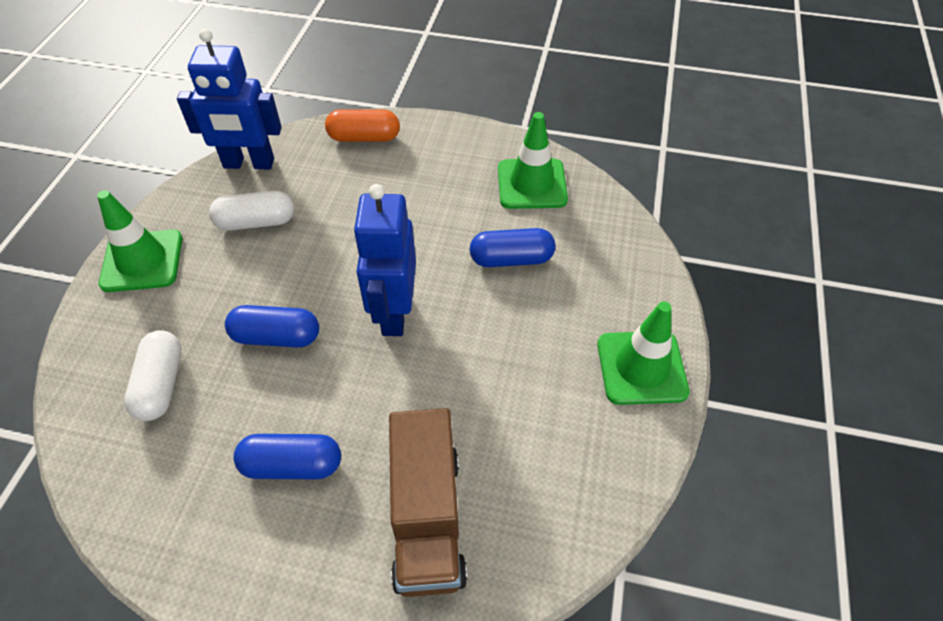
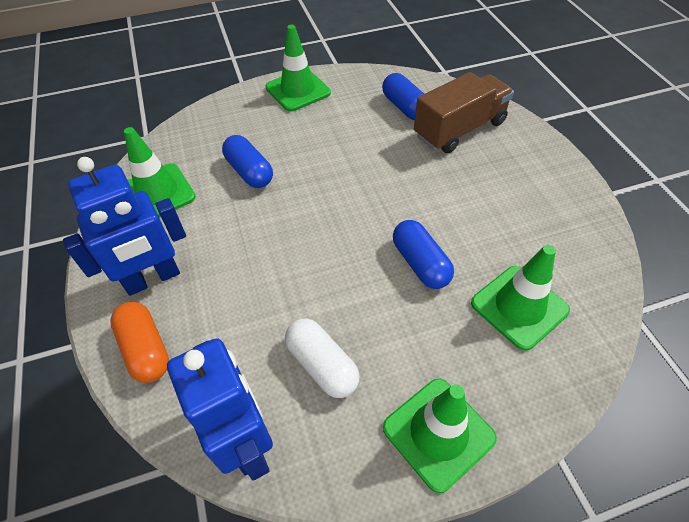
camera: 120 degrees left, 0 degrees up
(161, 385) = (519, 307): white capsule -> green traffic cone
(292, 465) = (491, 196): blue capsule -> blue capsule (404, 107)
(394, 313) = (345, 209): blue robot -> blue robot (153, 279)

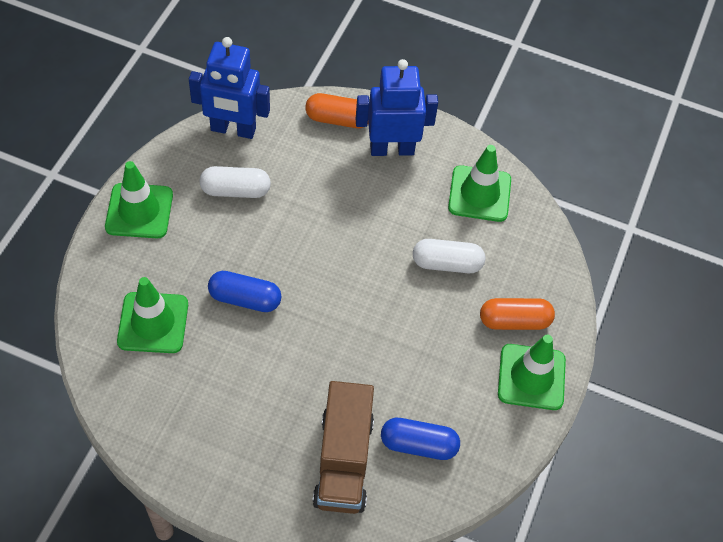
camera: 125 degrees right, 5 degrees up
(153, 279) = (392, 149): blue robot -> blue robot turned 75 degrees clockwise
(249, 172) = (447, 263): blue capsule -> white capsule
(263, 116) = (514, 321): none -> orange capsule

